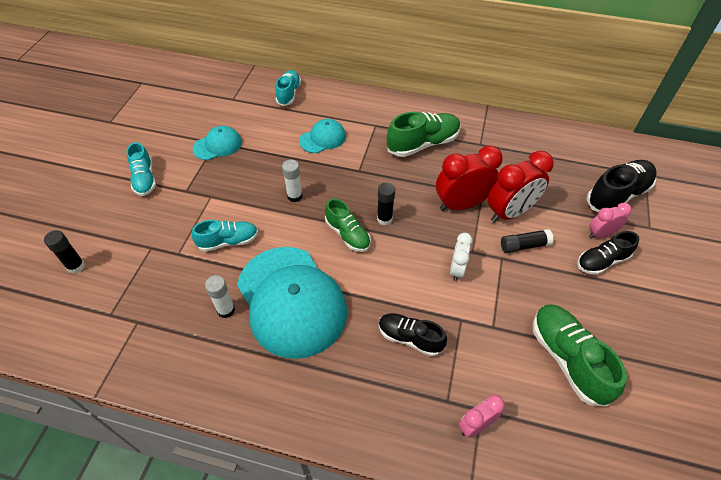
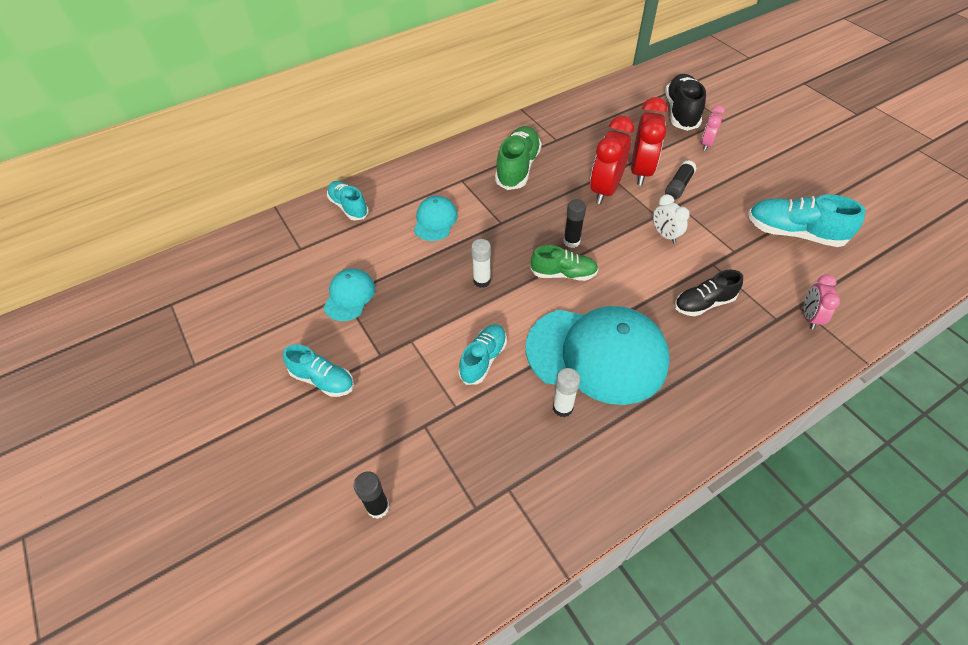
camera: 45 degrees left, 0 degrees up
(567, 359) = (793, 233): green shoe -> turquoise shoe
(601, 261) = (729, 160): black shoe -> none

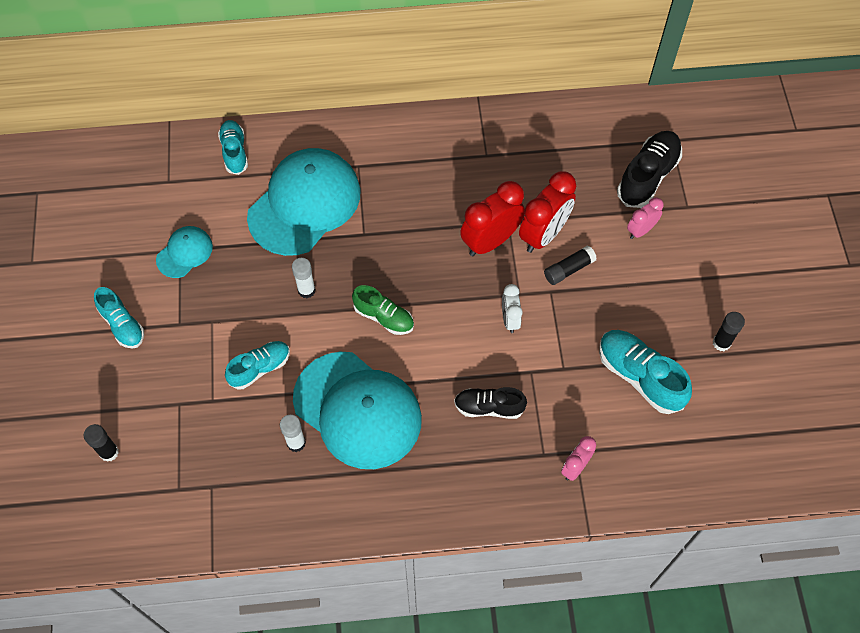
camera: 25 degrees right, 10 degrees up
(435, 220) = (304, 204): turquoise cap -> turquoise cap, size x2.11
(518, 168) = (422, 175): green shoe -> none
(571, 241) = (415, 286): black glue stick -> black glue stick (721, 343)

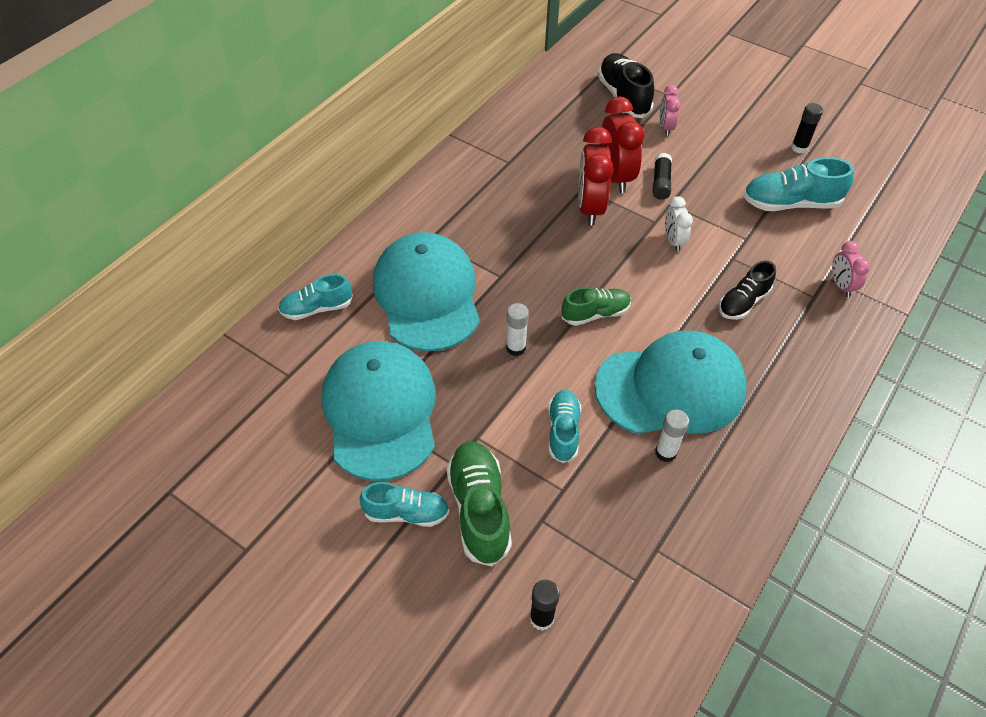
camera: 50 degrees left, 10 degrees down
(158, 363) = (479, 509): none -> green shoe
(184, 253) = (380, 412): turquoise cap -> turquoise cap, size x2.11
(234, 152) = (317, 308): turquoise shoe -> turquoise shoe turned 45 degrees counterclockwise
(510, 319) = (673, 241): white clock -> white clock turned 45 degrees clockwise

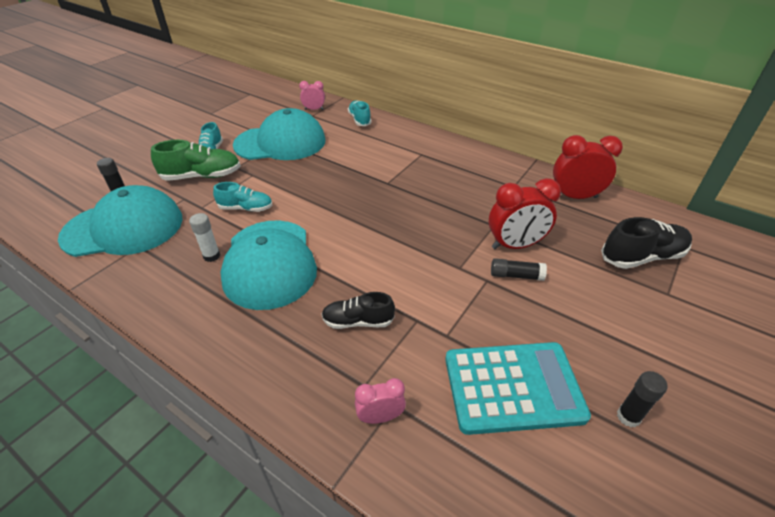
camera: 90 degrees right, 10 degrees down
(427, 295) = (369, 154): turquoise cap -> turquoise cap (123, 228)
(516, 348) = (320, 189): white glue stick -> none
(590, 208) = (469, 228): red clock -> red clock (575, 197)
(595, 314) = (349, 226): green shoe -> none
(665, 128) = (606, 286): pink clock -> pink clock (314, 109)
(673, 241) = (435, 278): white clock -> none
(743, 302) = (358, 321): black shoe -> black shoe turned 45 degrees counterclockwise
(790, 203) = (513, 387): turquoise shoe -> turquoise calculator

